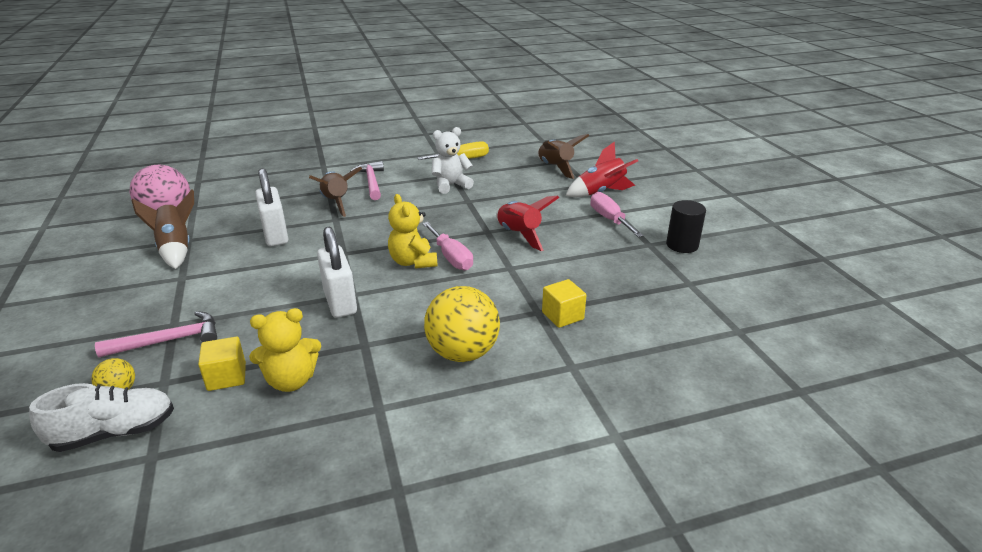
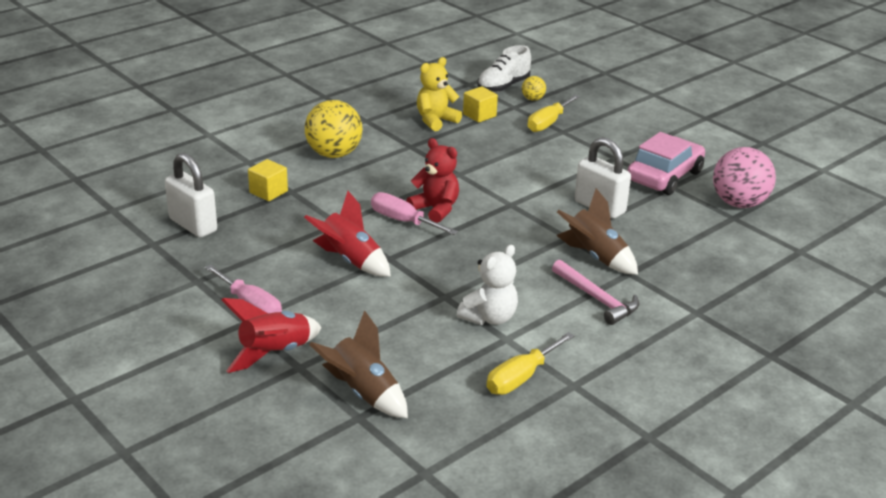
camera: 155 degrees right, 0 degrees up
(169, 340) = (548, 123): pink hammer -> yellow screwdriver
(176, 249) = (664, 176): brown rocket -> pink car
(340, 302) = (461, 166): white padlock -> white padlock (193, 225)
(413, 262) = (435, 209): yellow teddy bear -> red teddy bear
(682, 245) = (158, 287): black cylinder -> none

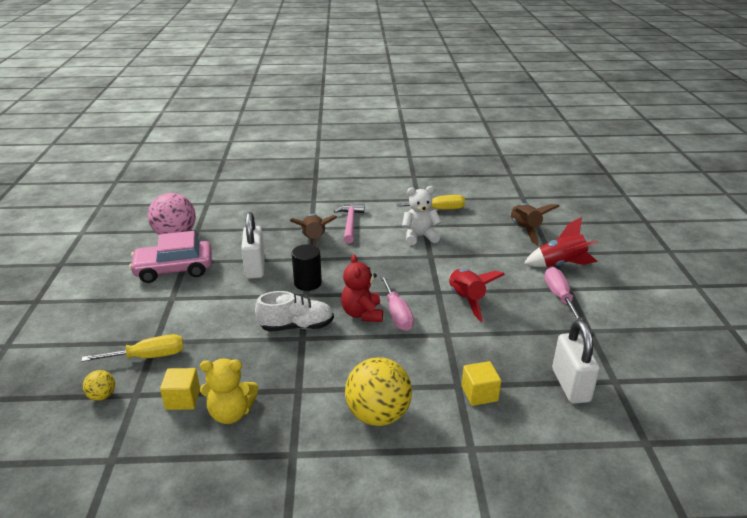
camera: 140 degrees left, 0 degrees up
(503, 87) = (91, 432): white shoe -> white shoe (296, 326)
(526, 214) = (307, 283): none -> black cylinder

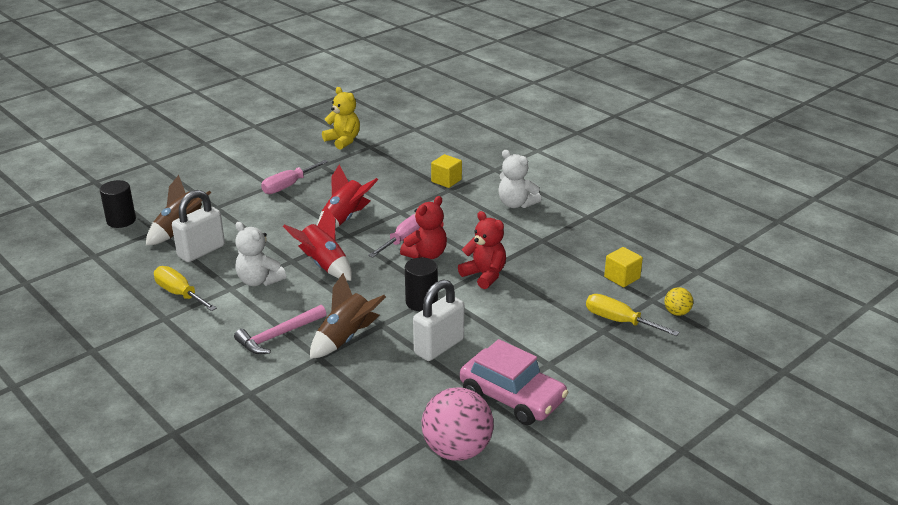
camera: 130 degrees left, 0 degrees up
(231, 413) = (599, 252): yellow teddy bear -> yellow teddy bear (343, 141)
(296, 326) = (484, 275): white shoe -> red teddy bear
(378, 415) = (516, 204): yellow ball -> white teddy bear
(560, 264) = (233, 198): red rocket -> red rocket (324, 265)
(565, 215) = (121, 220): none -> black cylinder
(570, 385) = (394, 157): white padlock -> white padlock (201, 251)

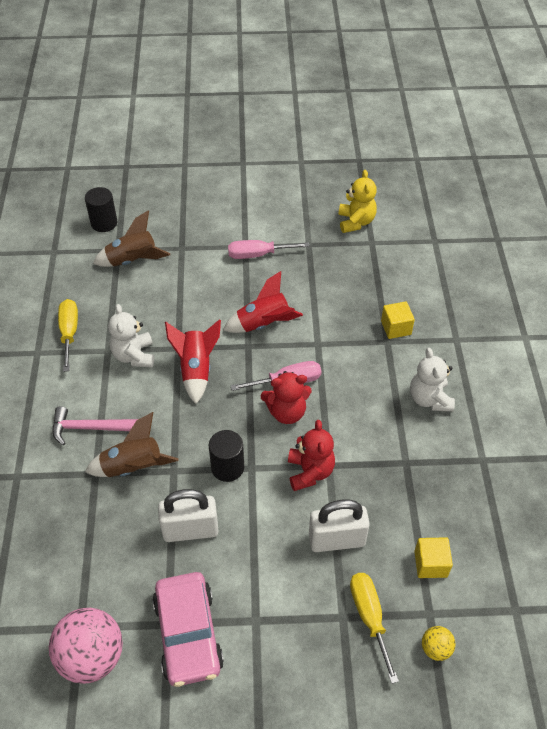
camera: 40 degrees right, 20 degrees up
(201, 251) = (125, 294): white padlock -> white padlock (336, 540)

